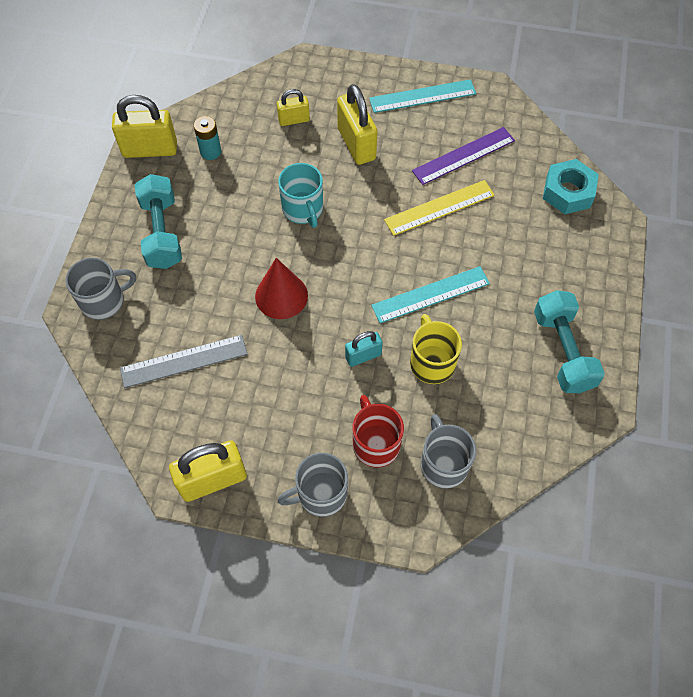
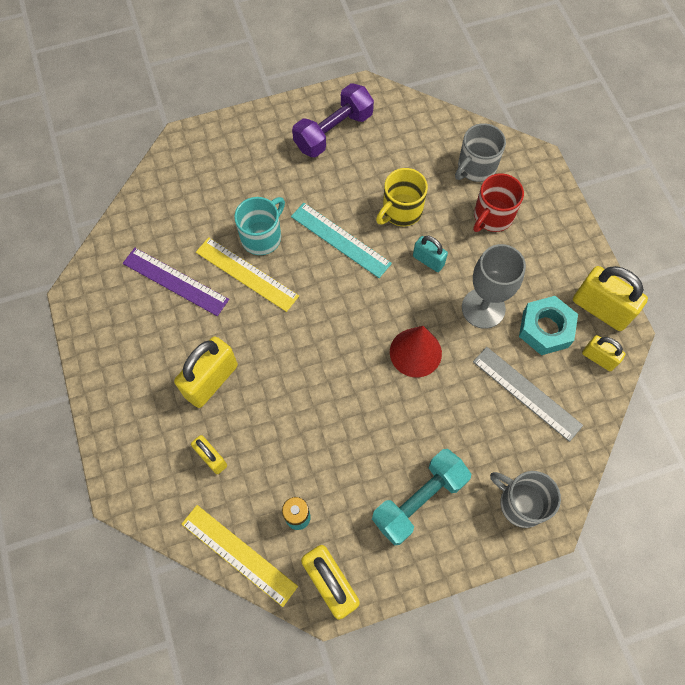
camera: 120 degrees left, 5 degrees up
(169, 443) = (598, 358): none -> yellow padlock
(212, 107) = (238, 555): none -> yellow ruler
(285, 374) = (483, 308): none -> grey goblet
(303, 209) = (315, 386): turquoise mug -> turquoise mug (262, 237)
(320, 494) = (555, 232): grey mug -> none
(422, 96) = (117, 351): turquoise ruler -> none
(563, 351) = (333, 131): turquoise dumbbell -> purple dumbbell
(568, 192) = (173, 185): turquoise nut -> turquoise nut (545, 329)

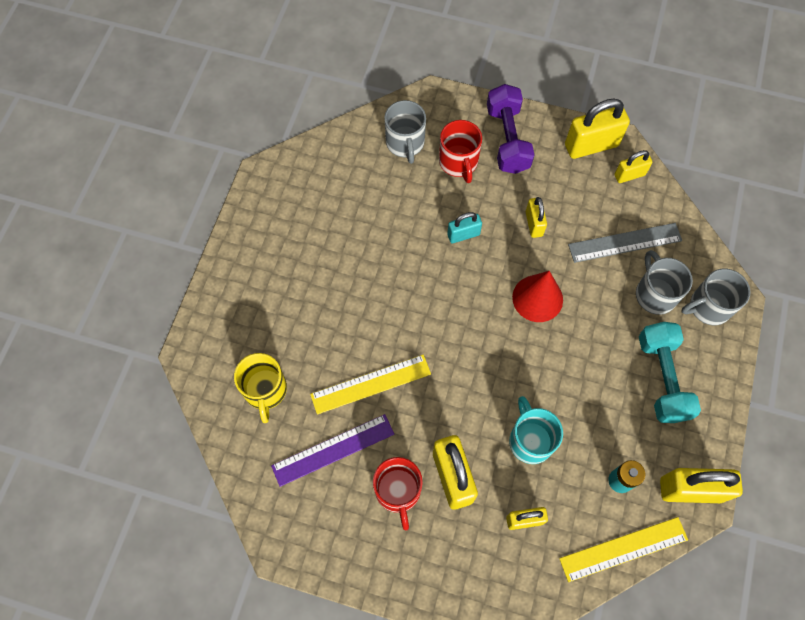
camera: 55 degrees left, 0 degrees up
(172, 348) = (398, 491): none -> red mug
(262, 237) = (344, 348): turquoise mug -> turquoise mug (530, 440)
(333, 131) = (284, 225): purple dumbbell -> purple dumbbell (507, 139)
(340, 239) = (394, 288): turquoise ruler -> none
(401, 211) = (402, 224): yellow mug -> yellow mug (265, 390)
(483, 308) = (534, 224): grey goblet -> yellow padlock
(496, 448) = (655, 294): none -> grey mug
(545, 329) = (581, 193): turquoise nut -> none

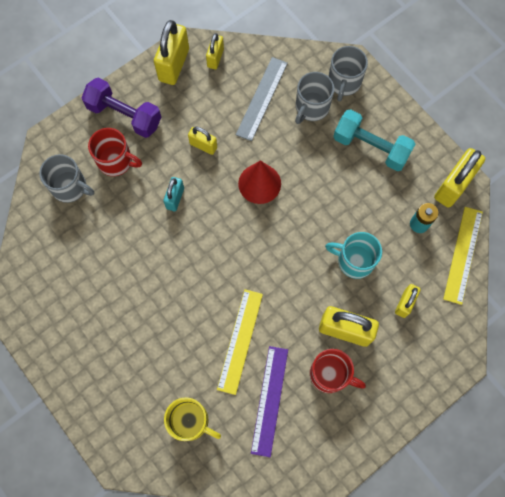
camera: 55 degrees left, 5 degrees up
(655, 294) = (311, 107): grey mug -> grey mug turned 75 degrees counterclockwise

